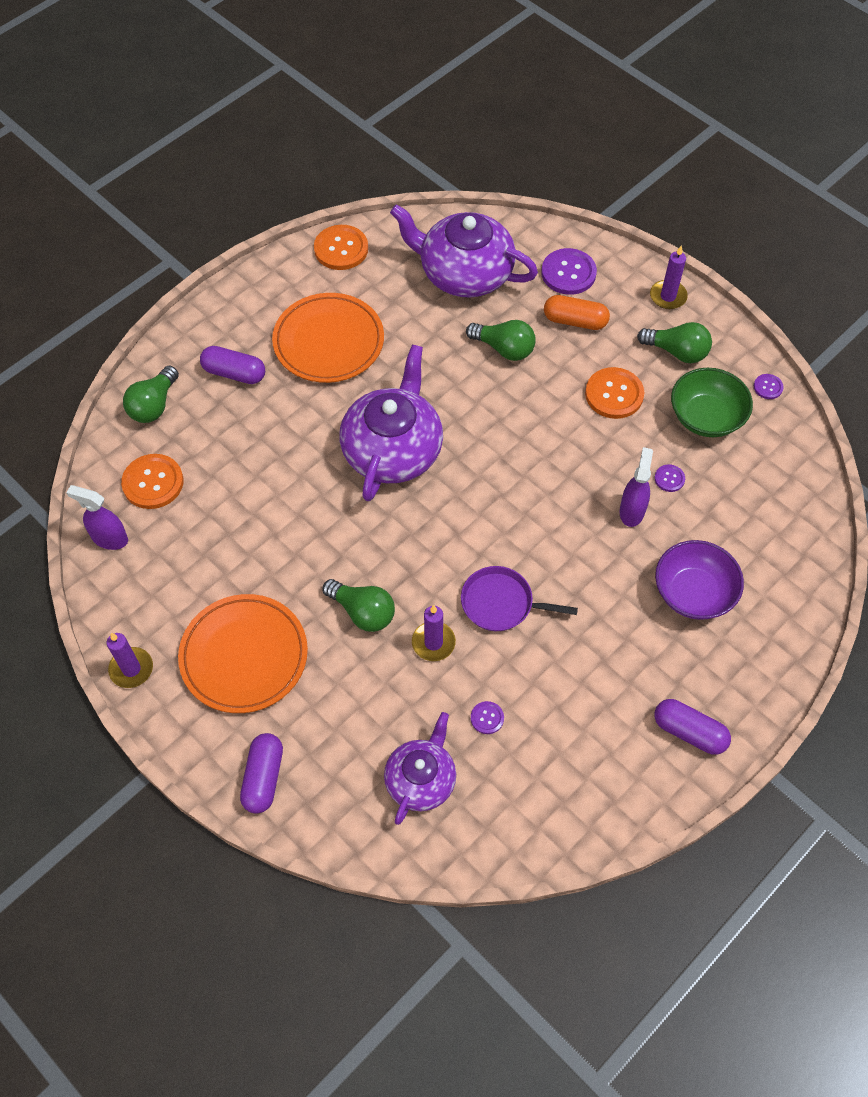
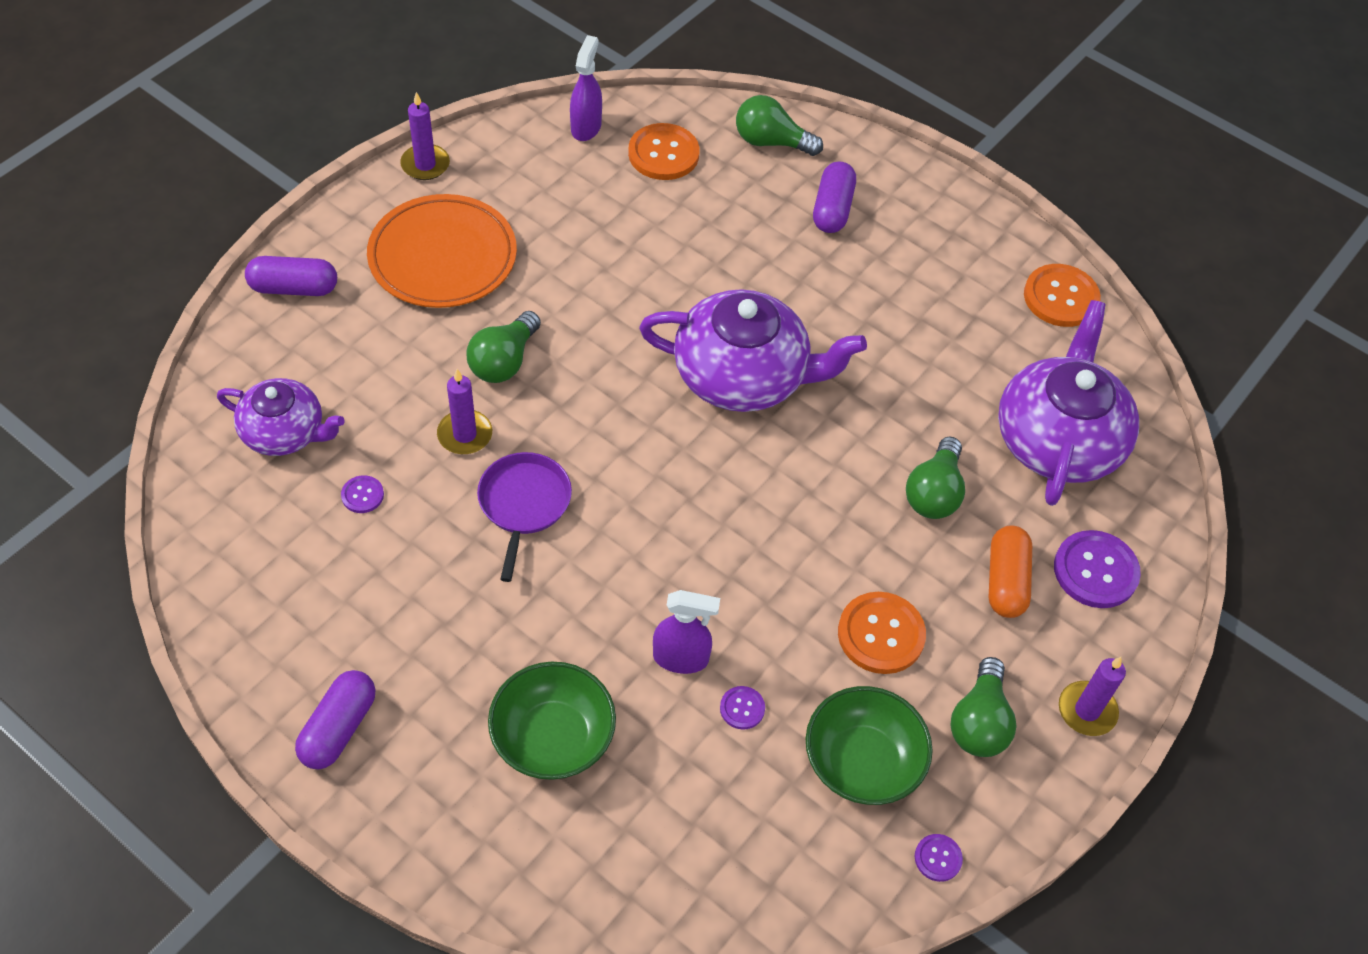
camera: 80 degrees right, 5 degrees down
(328, 342) = (901, 296): orange plate -> none
(693, 593) = (553, 738): purple bowl -> green bowl

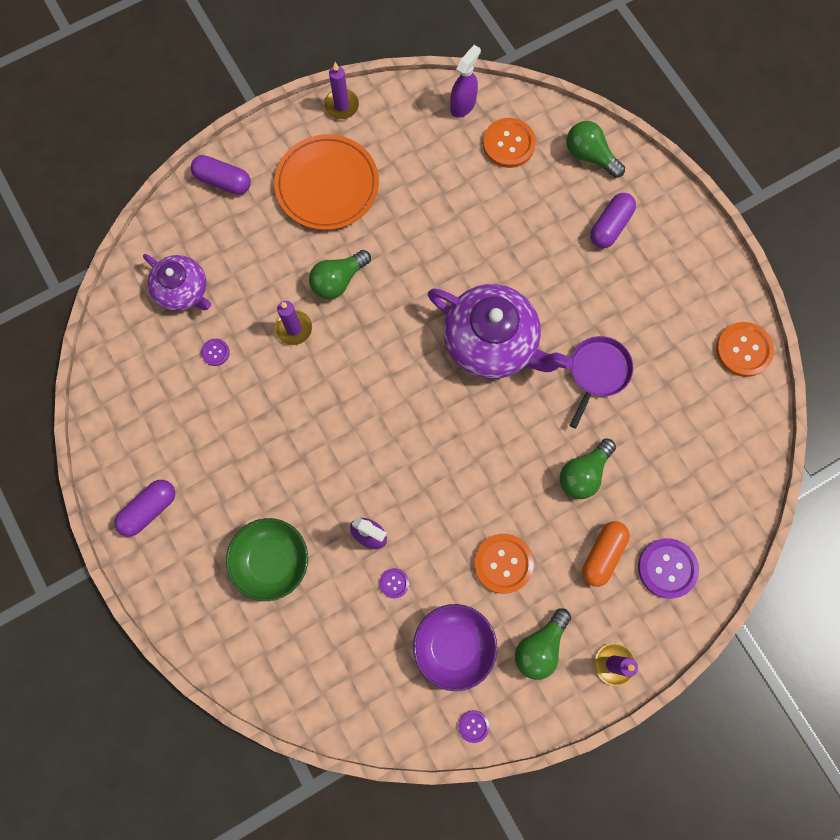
camera: 25 degrees right, 20 degrees up
(523, 504) = (312, 392): purple pan -> purple pan (598, 372)
(862, 762) = (454, 646): green bowl -> purple bowl
(1058, 439) = (688, 462): purple teapot -> none

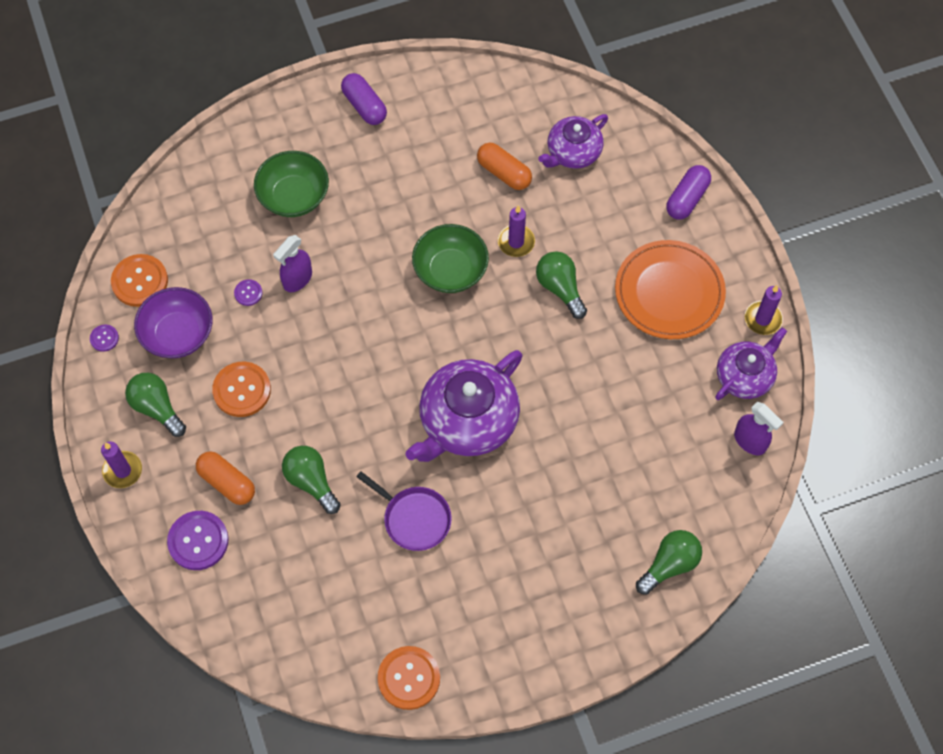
camera: 100 degrees right, 10 degrees down
(215, 352) = (504, 173): purple button -> orange capsule
(335, 385) = (450, 270): none -> green bowl
(401, 115) = (745, 376): none -> purple teapot
(508, 144) = (695, 480): orange button -> orange button (140, 281)
(610, 226) = (579, 568): purple capsule -> none

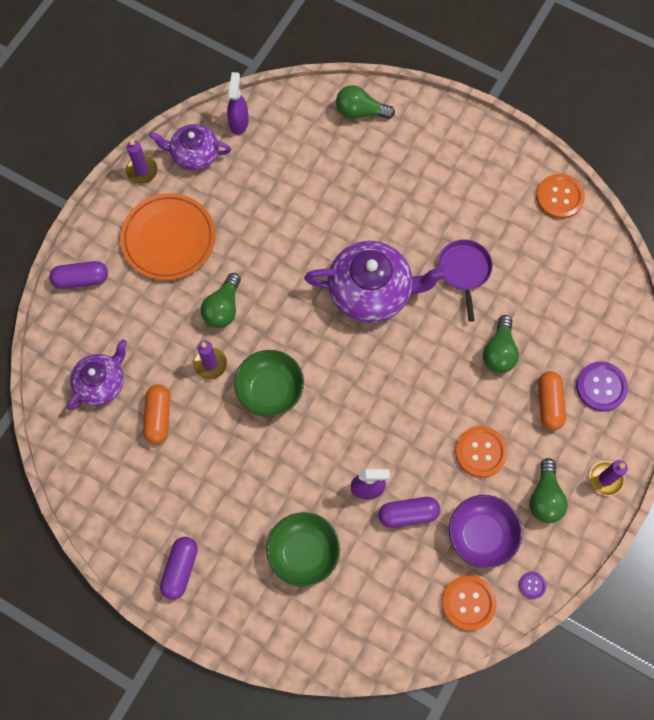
camera: 130 degrees left, 5 degrees up
(248, 293) = (408, 514): purple button -> purple capsule
(573, 152) = (101, 383): purple teapot -> purple teapot turned 60 degrees counterclockwise

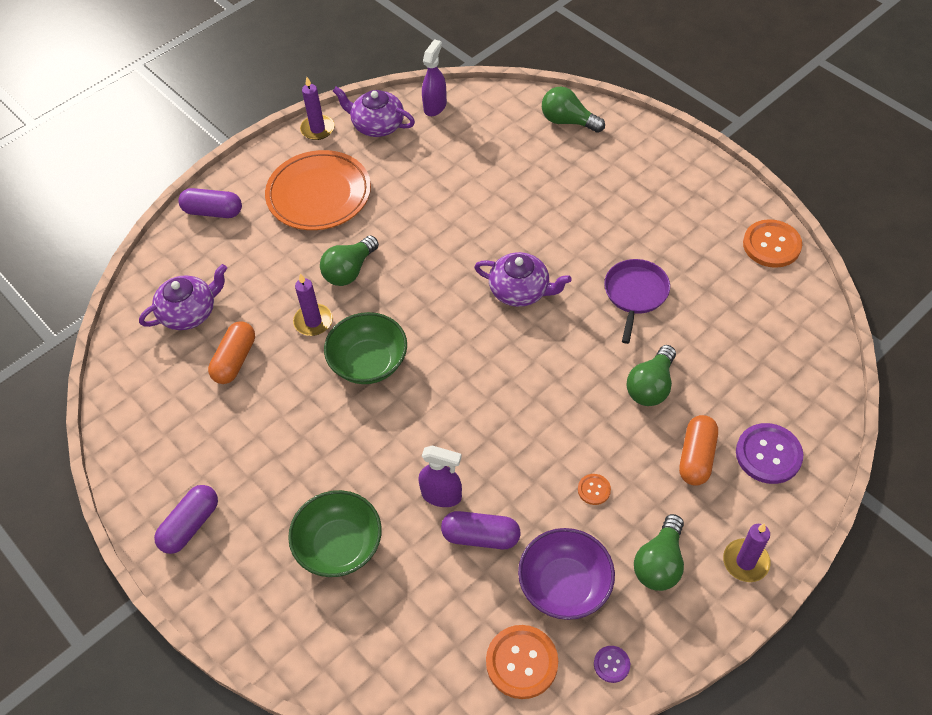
camera: 20 degrees right, 15 degrees down
(371, 291) = (520, 291): purple teapot -> purple teapot, size x0.61
(481, 452) = (594, 490): orange button -> orange button, size x0.50

